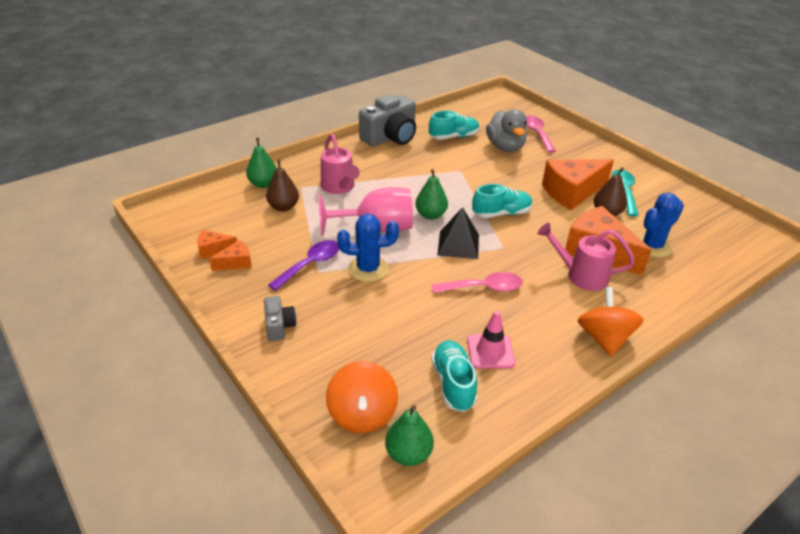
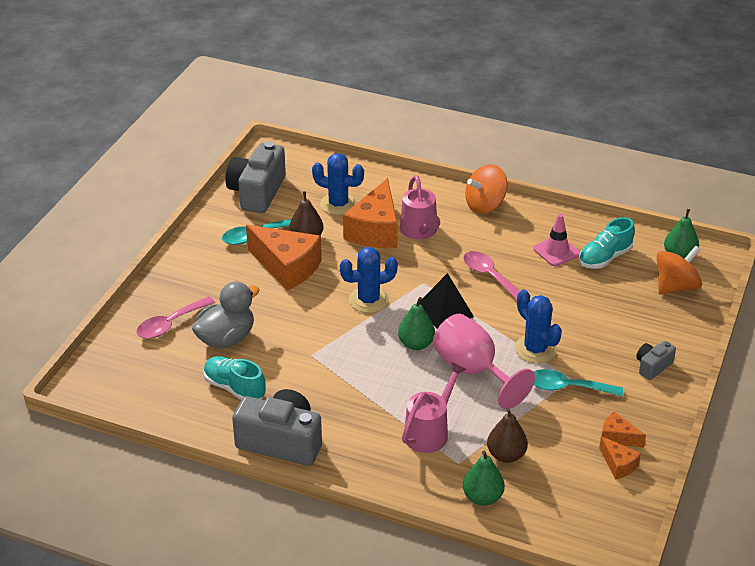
camera: 120 degrees left, 0 degrees up
(310, 265) = (567, 387): purple spoon -> turquoise spoon
(501, 213) = (369, 300): turquoise shoe -> blue cactus
(692, 211) = (257, 192): none -> grey camera

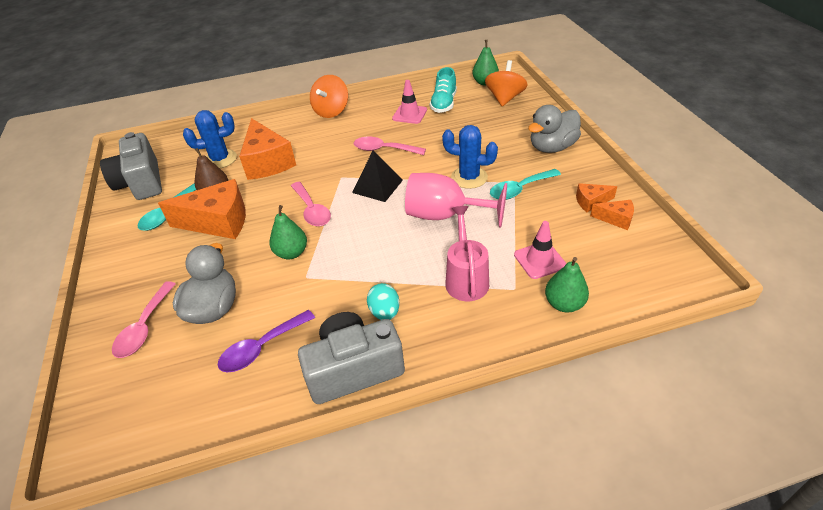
camera: 35 degrees left, 5 degrees up
(234, 388) = (262, 347): turquoise shoe -> purple spoon
(342, 417) = (385, 312): none -> turquoise egg
(369, 300) = (311, 210): blue cactus -> pink spoon
(416, 344) = (382, 221): green pear -> green pear (291, 253)
(420, 232) = (303, 147): pink watering can -> none
(506, 455) = (539, 260): brown pear -> pink traffic cone
(653, 366) = (552, 147): grey camera -> grey duck

